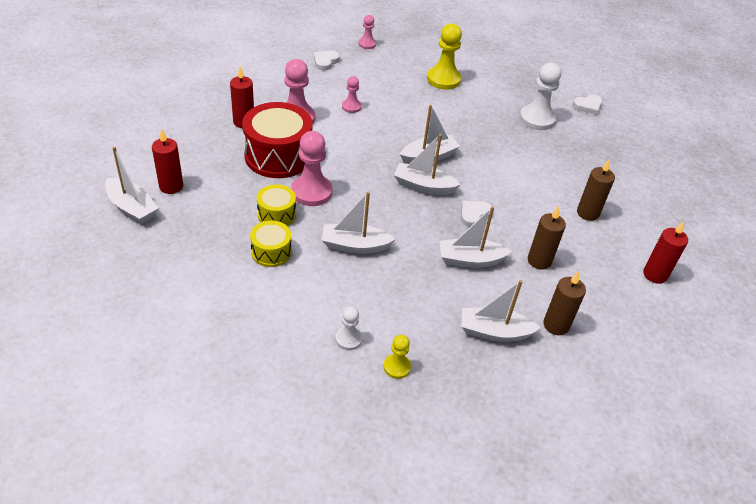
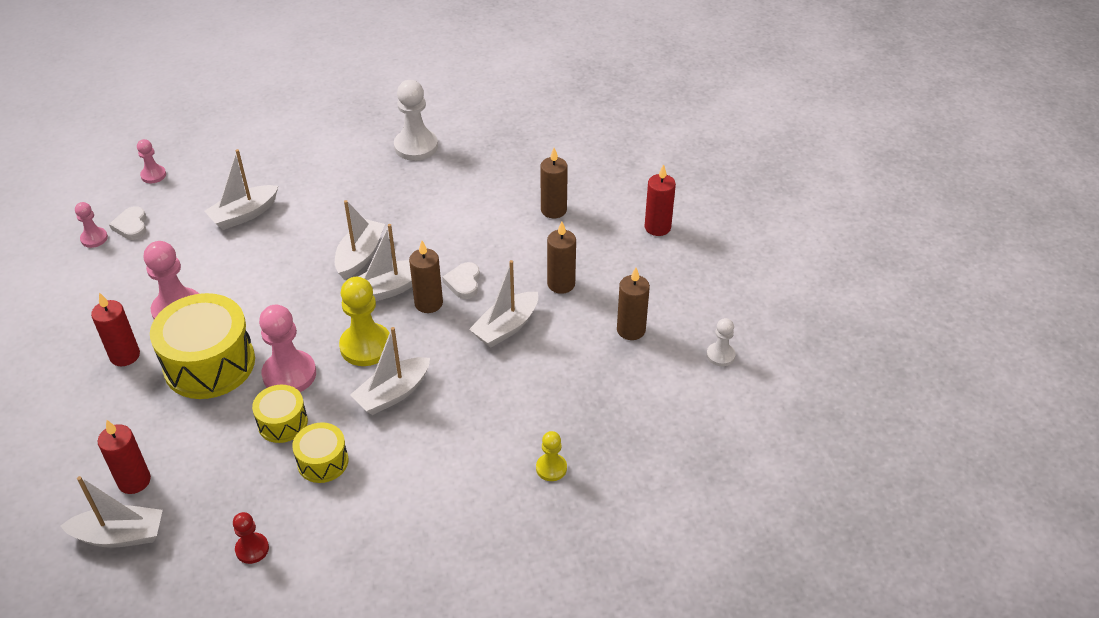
camera: 40 degrees left, 0 degrees up
(180, 268) = (252, 549): none -> red pawn
(278, 156) = (209, 364): red drum -> yellow drum
(348, 339) = (486, 479): white pawn -> white pawn (720, 355)
(351, 107) = (222, 257): pink pawn -> pink pawn (94, 238)
(438, 211) = (428, 303): none -> brown candle
(443, 79) = (281, 163): yellow pawn -> yellow pawn (366, 346)
(494, 332) = (592, 374): white boat -> white boat (244, 214)
(588, 106) = (446, 102): white heart -> none

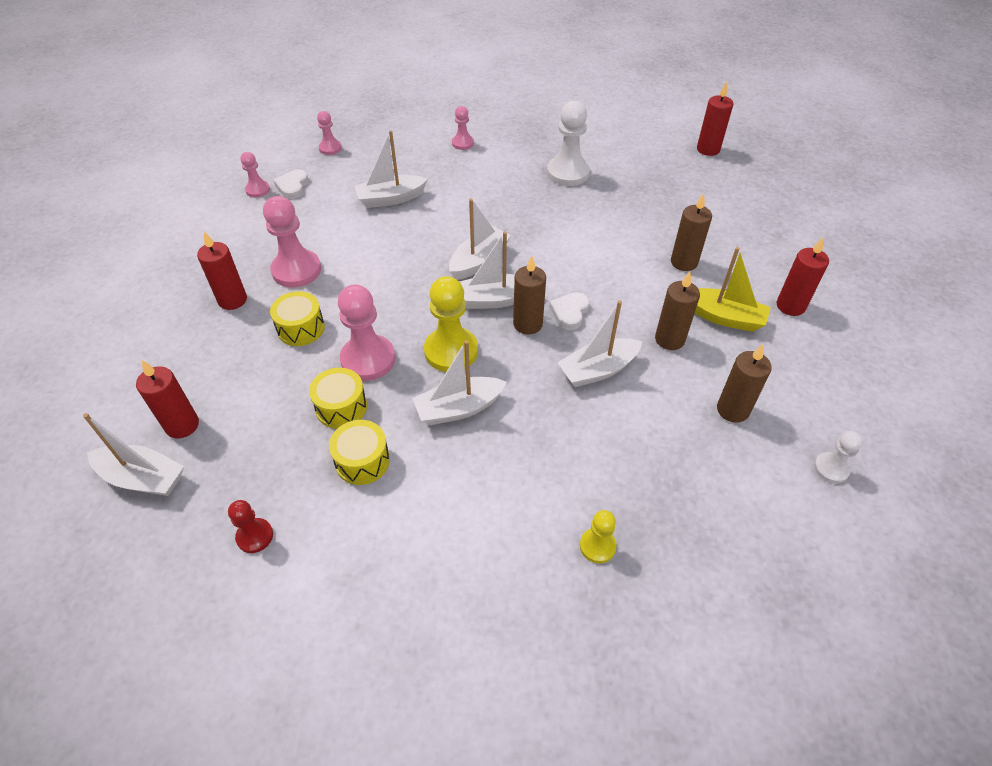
camera: 20 degrees right, 5 degrees up
(209, 364) = (301, 328): yellow drum -> yellow drum, size x0.52
(296, 138) = (462, 143): none -> pink pawn
(545, 92) = (708, 149): none -> red candle
(603, 252) = (724, 317): none -> yellow boat

